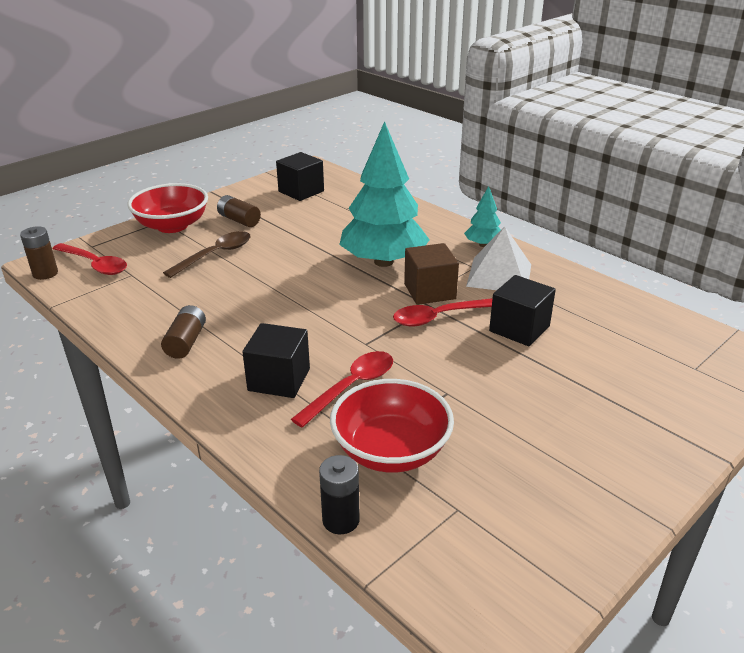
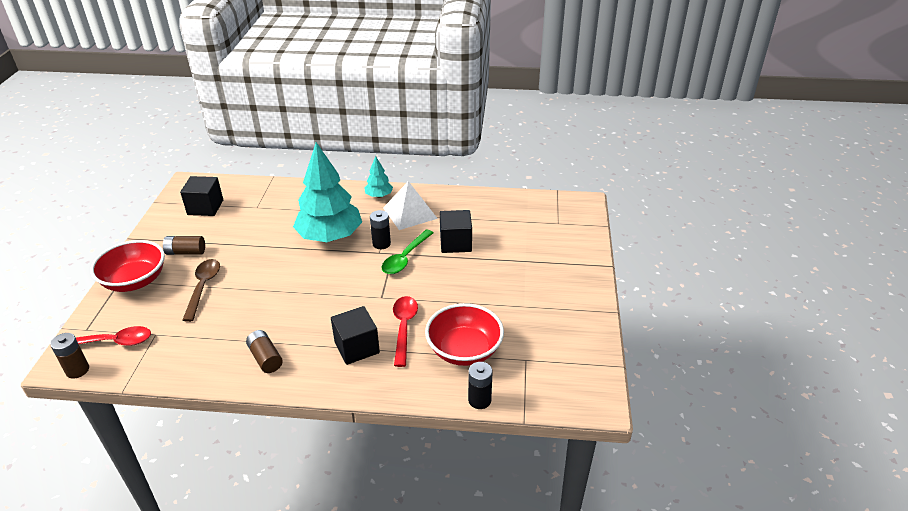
camera: 40 degrees left, 5 degrees up
(429, 291) = (381, 244): brown cube -> black battery
(440, 317) = (405, 258): red spoon -> green spoon

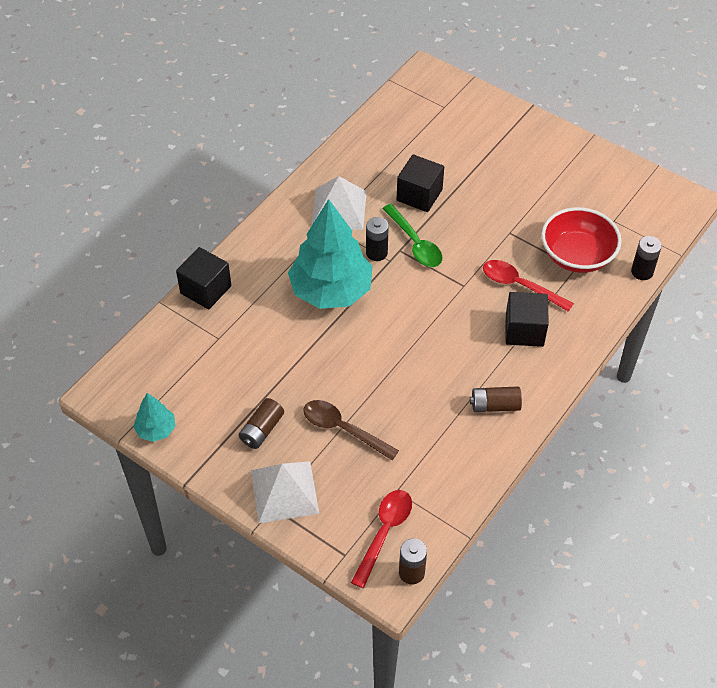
camera: 60 degrees left, 15 degrees up
(135, 281) = (284, 491): red bowl -> white pyramid
(205, 207) = (178, 388): black cube -> black cube (206, 289)
(379, 195) = (285, 221): turquoise tree -> turquoise tree (156, 430)

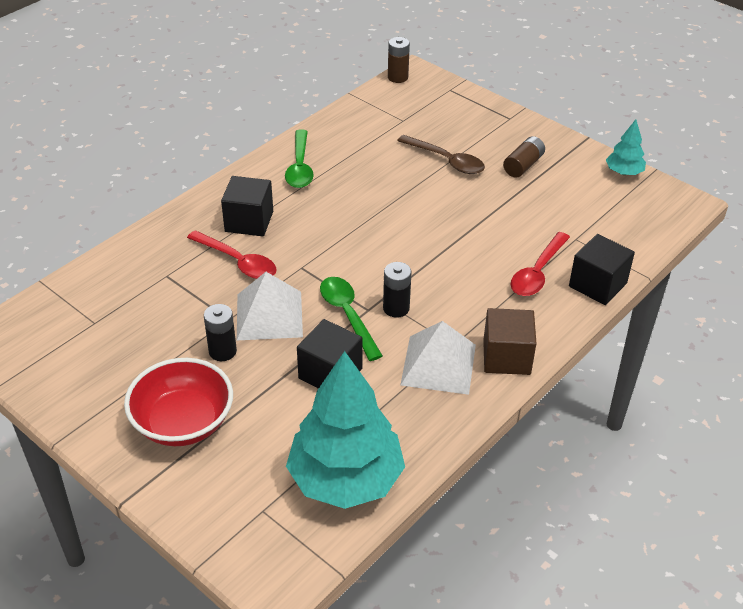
camera: 175 degrees left, 10 degrees down
(284, 491) = (500, 126): white pyramid -> white pyramid (269, 315)
(287, 218) = (506, 357): none -> brown cube
(331, 290) = (452, 273): turquoise tree -> turquoise tree (345, 479)
(384, 533) = (416, 98): red spoon -> red spoon (537, 272)
(495, 405) = (300, 167): brown battery -> green spoon
(577, 256) = (159, 287): red bowl -> red bowl (183, 422)
(642, 272) = (93, 265): black battery -> black battery (222, 351)

